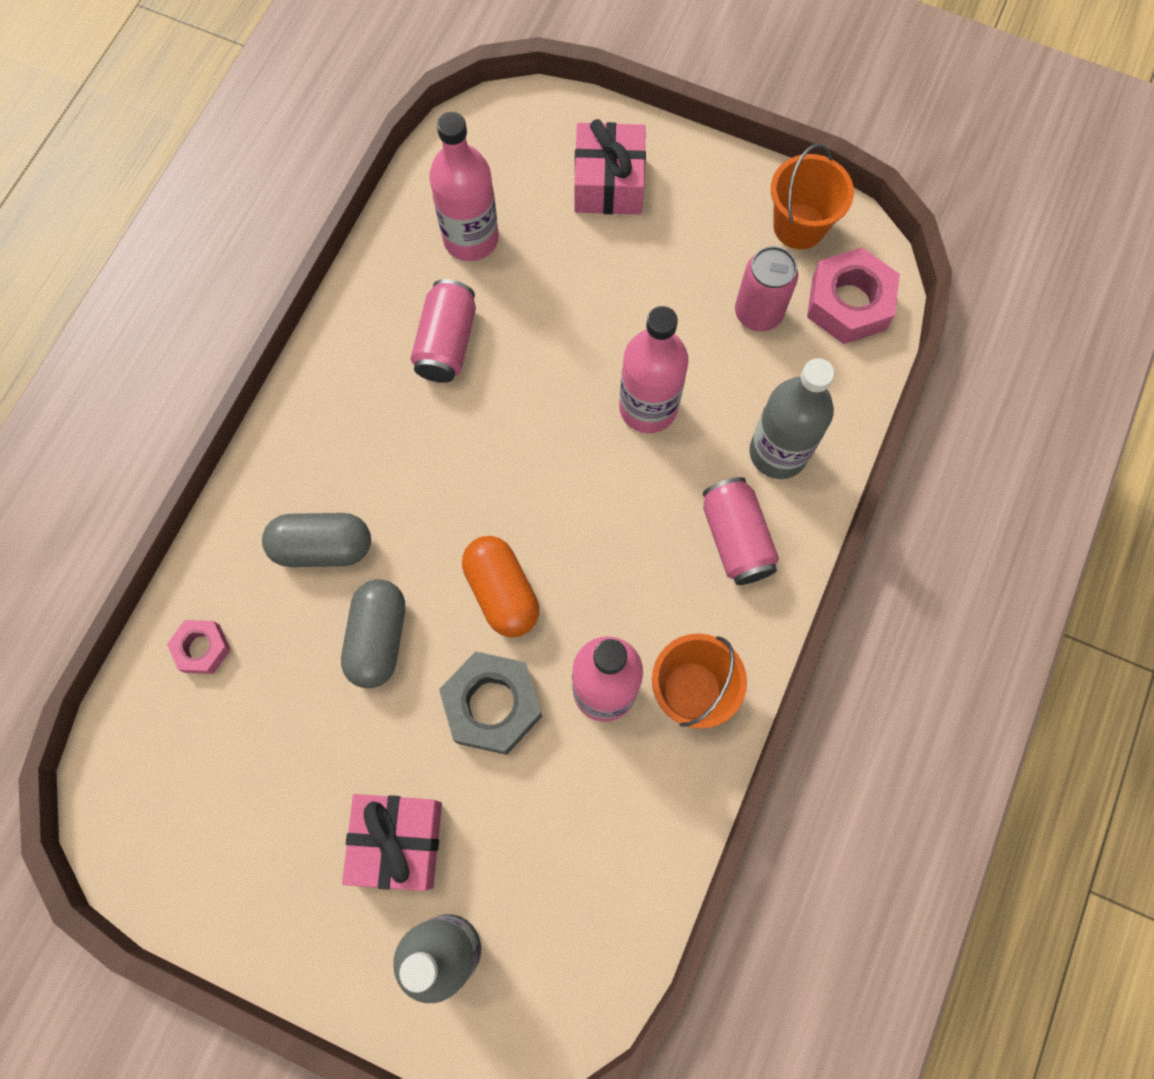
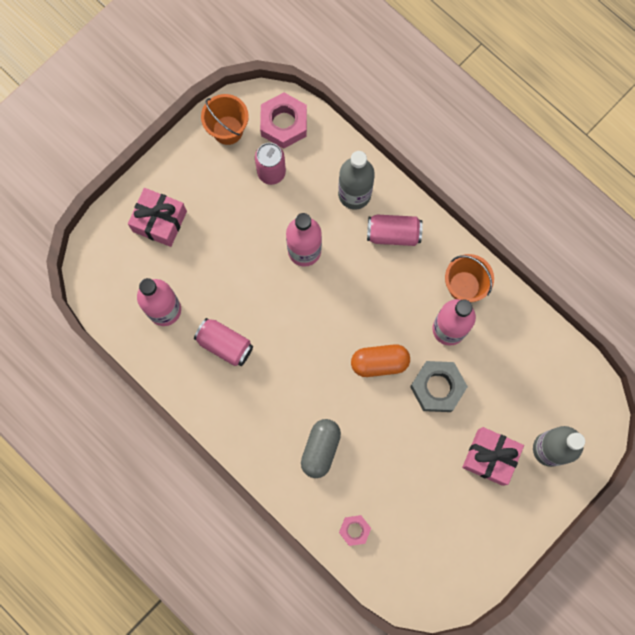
camera: 70 degrees left, 5 degrees up
(378, 638) = (381, 435): grey capsule -> none

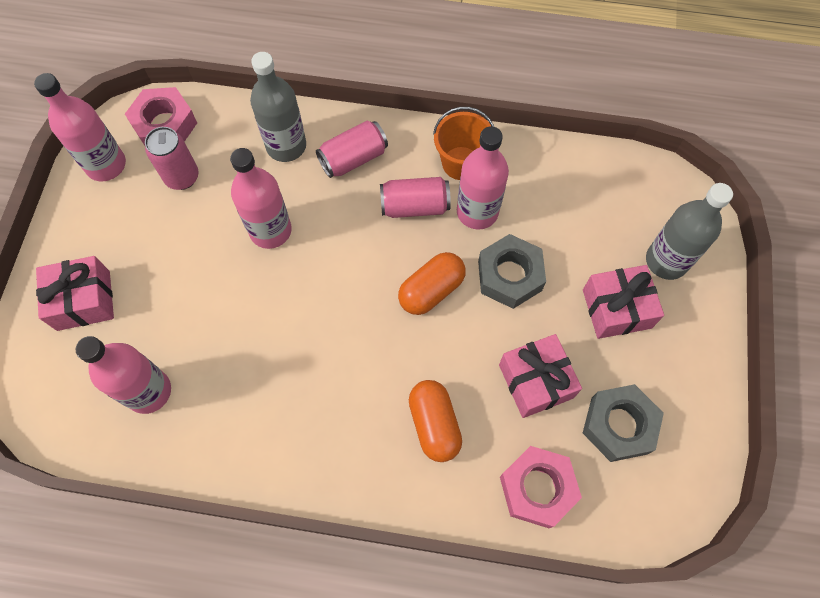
camera: 35 degrees left, 10 degrees down
(225, 344) = (246, 383): pink can -> pink can (414, 206)
(227, 130) = (106, 165): orange bucket -> pink bottle
(320, 449) = (434, 424): grey capsule -> orange capsule
(354, 530) = (537, 488): pink nut -> pink nut, size x1.75
(402, 466) = (535, 381): none -> pink gift
(433, 529) = (619, 425): none -> grey nut

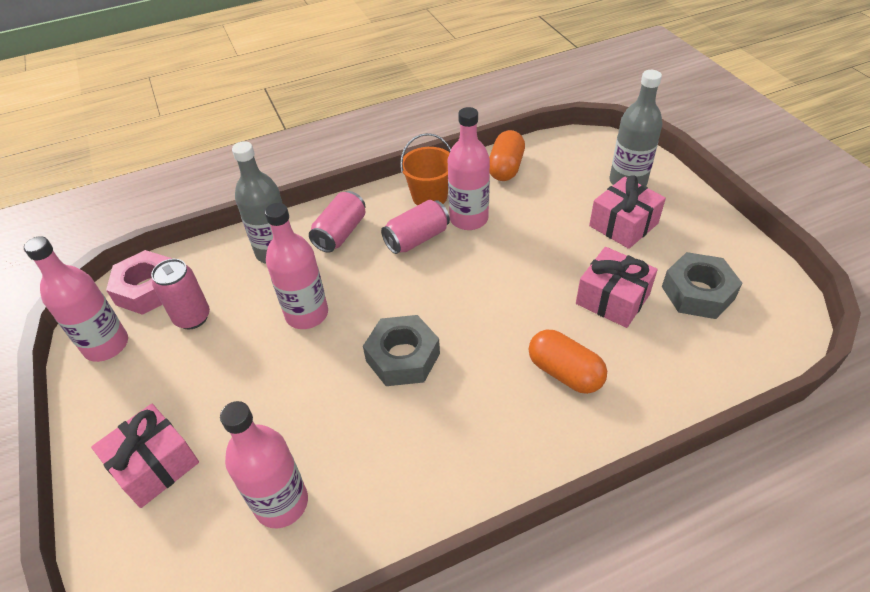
camera: 30 degrees left, 20 degrees down
(431, 290) = (478, 284): orange capsule -> orange capsule (505, 168)
(509, 276) = (529, 244): grey nut -> grey nut (403, 357)
(537, 488) = (684, 368): pink nut -> none

